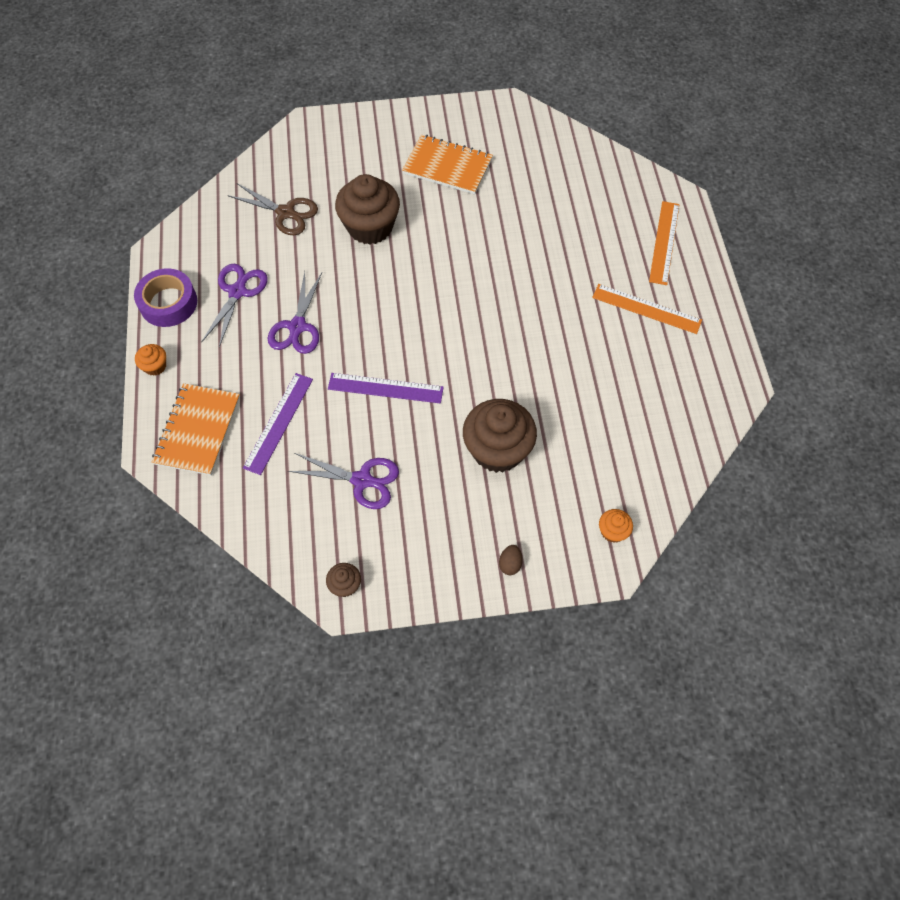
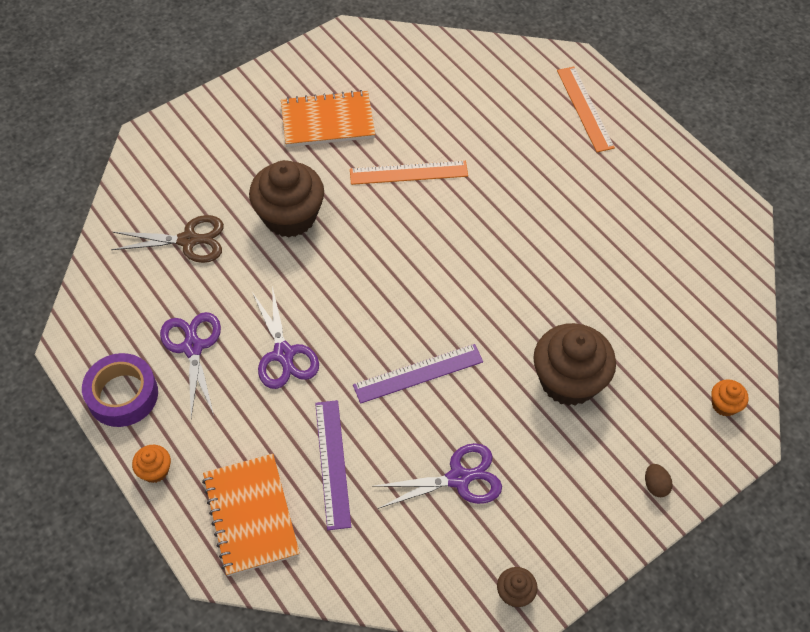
camera: 30 degrees left, 5 degrees down
(646, 309) = (611, 179): orange ruler -> orange ruler (408, 173)

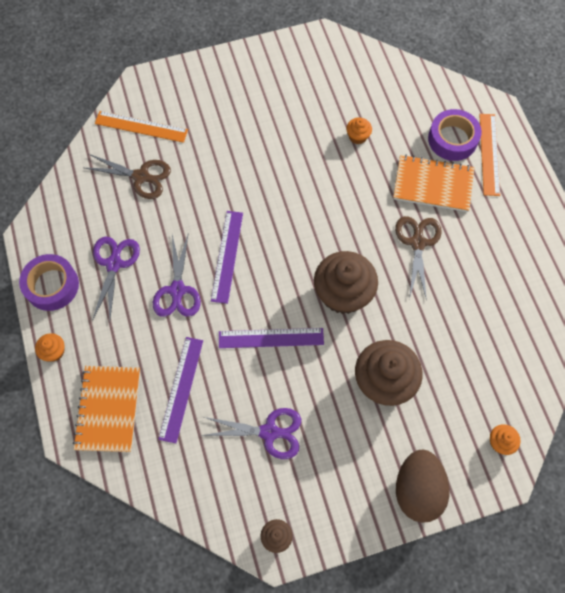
camera: 20 degrees right, 10 degrees up
(290, 216) = (222, 179): brown cupcake -> brown cupcake (343, 293)
(327, 121) = (280, 107): orange notebook -> orange notebook (433, 185)
(329, 299) = (227, 256): none -> purple ruler
(408, 173) = (326, 169): orange ruler -> orange ruler (141, 127)
(430, 129) = (357, 136): none -> orange cupcake
(538, 104) = (452, 139): none -> purple tape
(545, 222) = (417, 243): none -> brown scissors
(655, 485) = (417, 489): brown egg -> brown egg, size x2.48

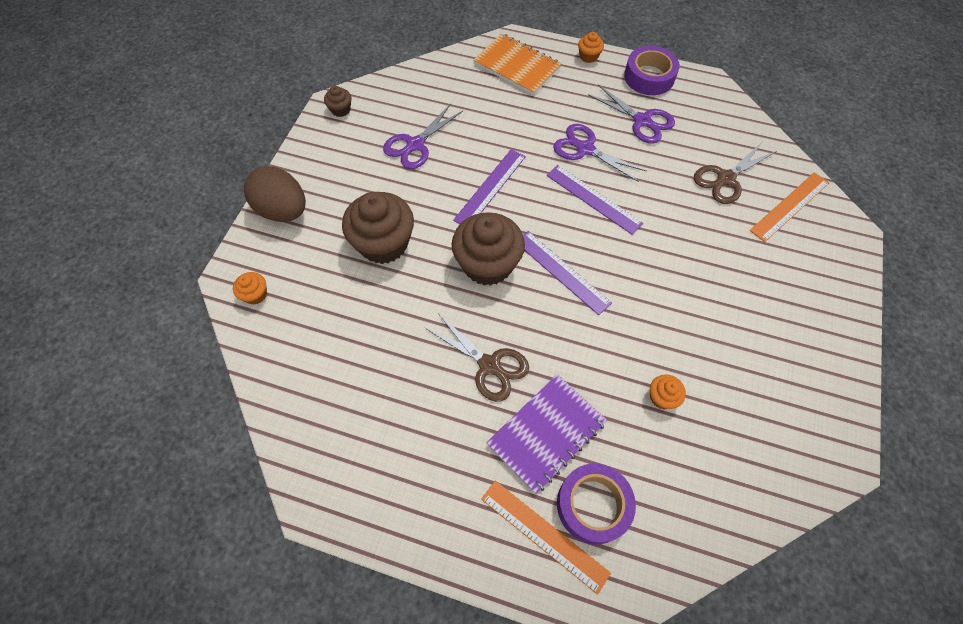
camera: 125 degrees right, 5 degrees down
(181, 389) = (496, 111): purple ruler -> purple ruler (561, 272)
(433, 185) = (546, 433): orange notebook -> purple notebook

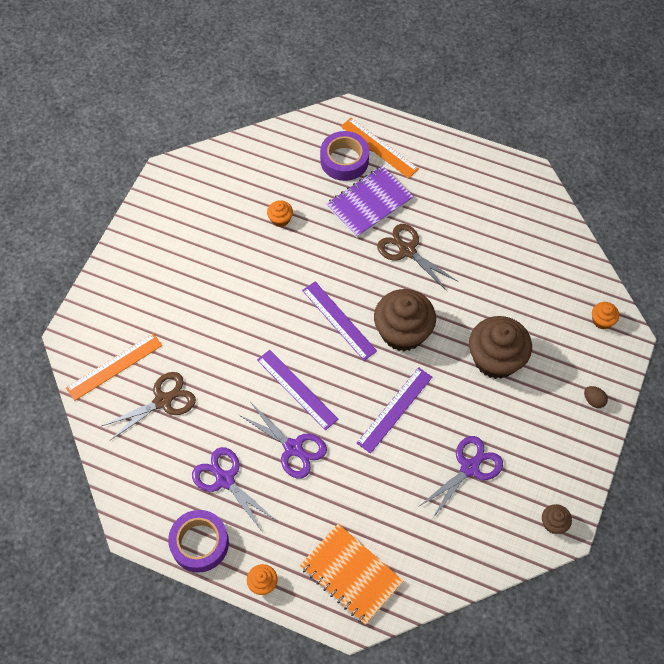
camera: 175 degrees left, 0 degrees up
(283, 210) = (593, 400): brown egg -> brown egg, size x0.40

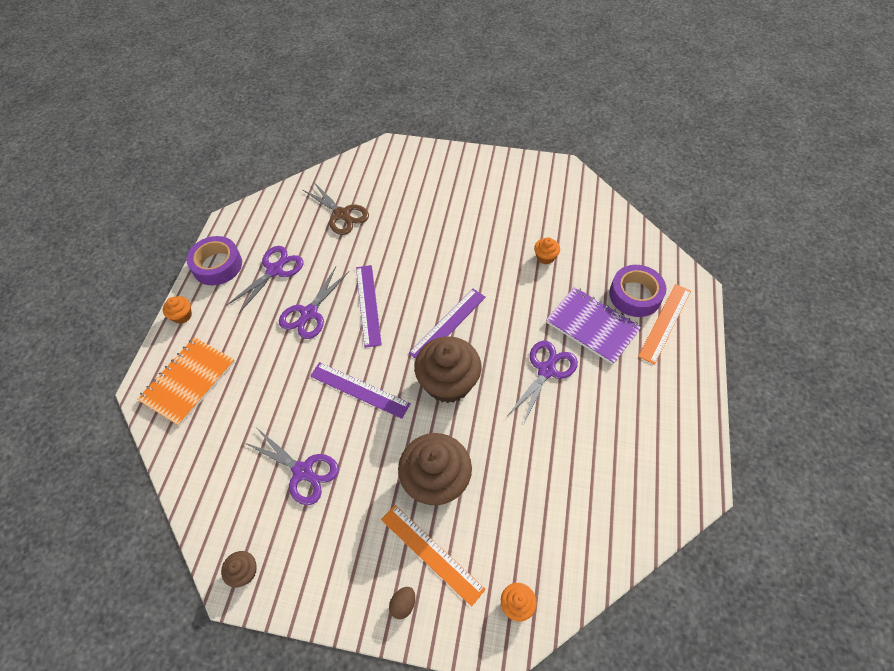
camera: 80 degrees right, 5 degrees down
(114, 366) = (367, 178): orange ruler -> orange ruler (431, 553)
(297, 389) = (368, 305): purple ruler -> purple ruler turned 45 degrees counterclockwise
(407, 250) = (546, 370): brown scissors -> purple scissors

